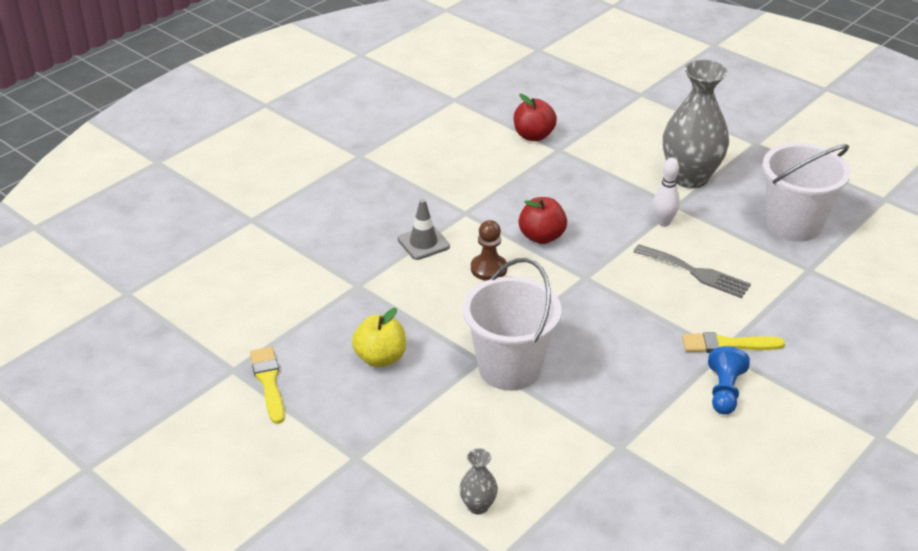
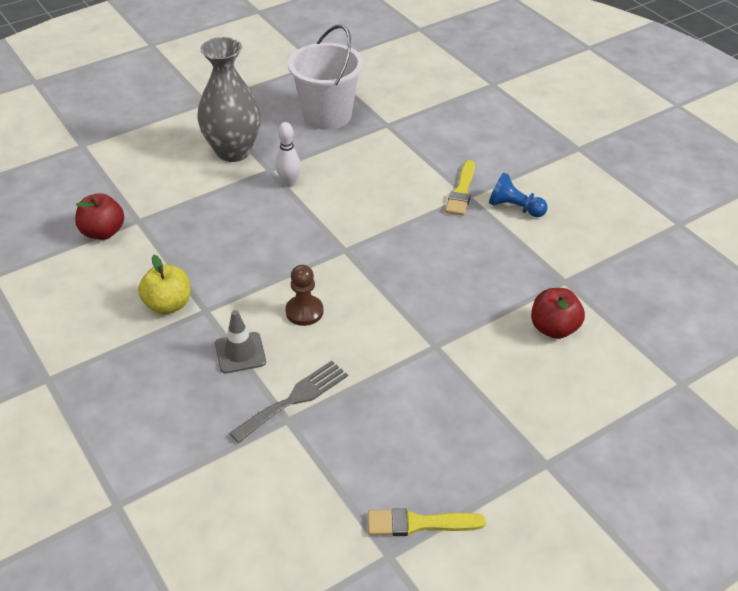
camera: 75 degrees left, 5 degrees up
(380, 358) = (409, 420): yellow apple -> yellow apple (168, 305)
(478, 506) = (619, 385): grey vase -> none
(509, 368) = (452, 327): white bucket -> none
(541, 237) = (272, 264): red apple -> red apple (554, 328)
(694, 272) = (365, 184): grey fork -> grey fork (293, 400)

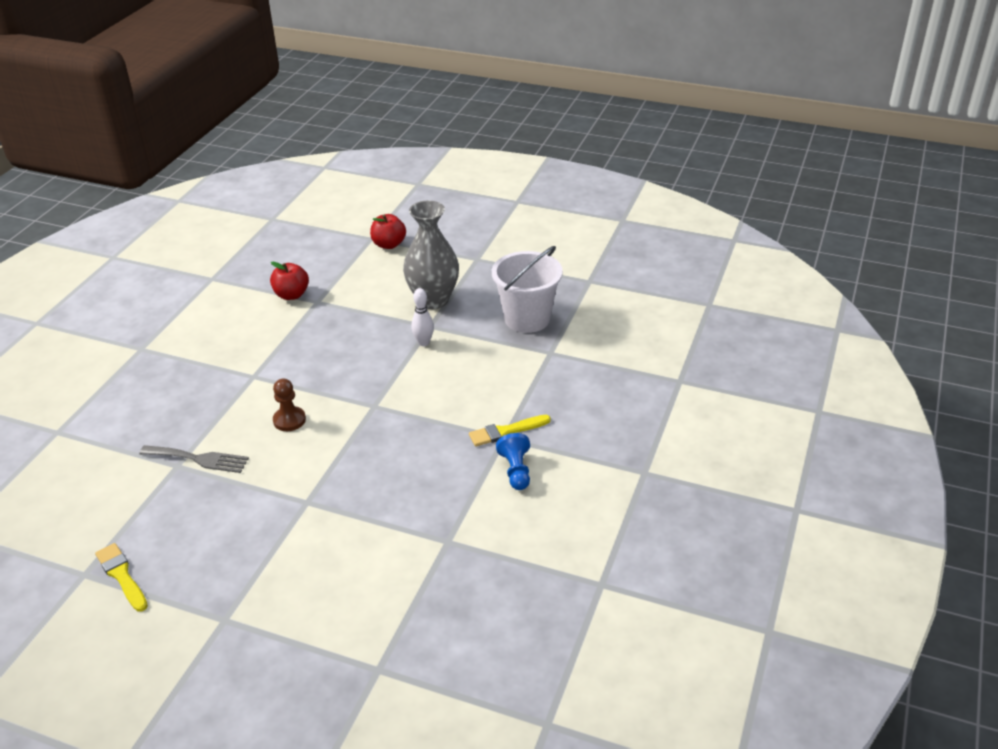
camera: 55 degrees right, 5 degrees down
(168, 305) = (245, 358): yellow apple -> none
(240, 353) = (224, 412): grey traffic cone -> none
(554, 328) = (382, 559): red apple -> red apple (389, 244)

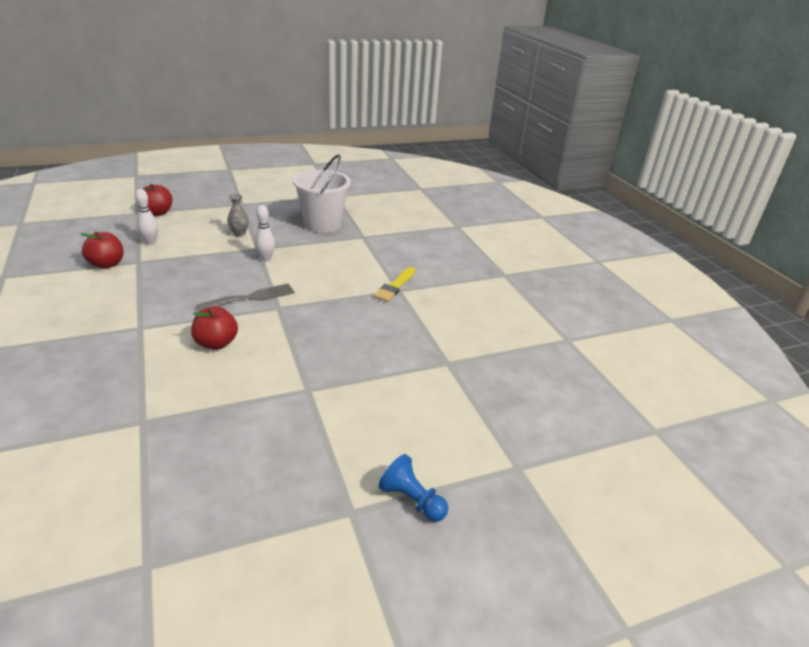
camera: 45 degrees left, 5 degrees down
(122, 576) = (196, 541): yellow brush -> none
(197, 459) = (159, 407): grey fork -> grey fork (250, 298)
(289, 420) = (216, 343): brown pawn -> red apple
(348, 281) = (150, 242): none -> white bowling pin
(433, 300) = (239, 233): grey vase -> grey vase, size x0.44
(516, 471) = (432, 304): blue pawn -> blue pawn (412, 500)

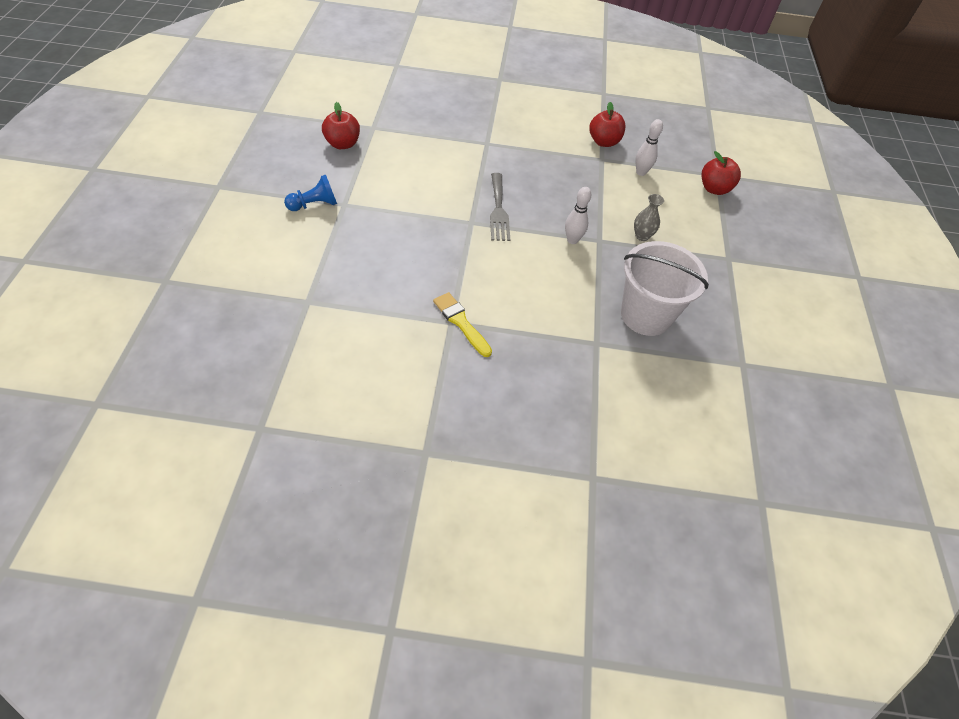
camera: 115 degrees right, 20 degrees up
(216, 343) = (438, 174): red apple -> red apple (343, 144)
(412, 500) = (198, 214): blue pawn -> blue pawn (314, 205)

